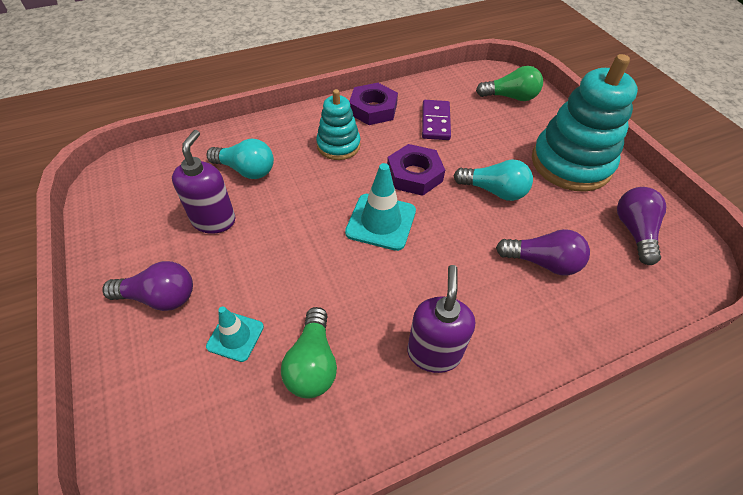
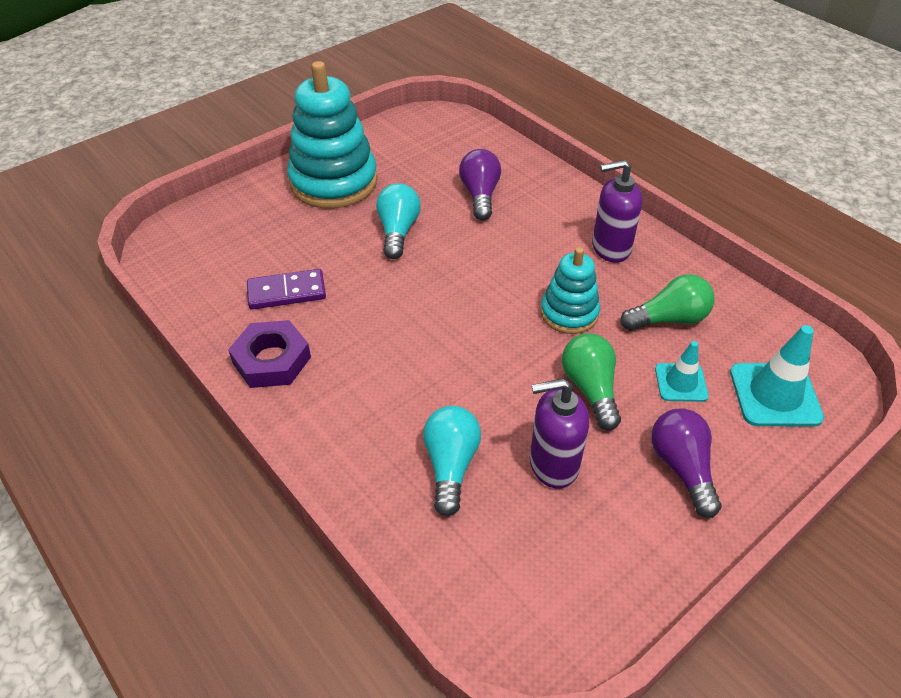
camera: 105 degrees left, 5 degrees down
(338, 145) = (365, 378): turquoise stacking toy -> turquoise stacking toy (569, 313)
(381, 222) = (482, 309): turquoise traffic cone -> turquoise traffic cone (775, 395)
(414, 175) = (395, 295): purple nut -> none
(510, 97) = (215, 232): green light bulb -> green light bulb (590, 389)
(634, 231) = (417, 146): purple light bulb -> none

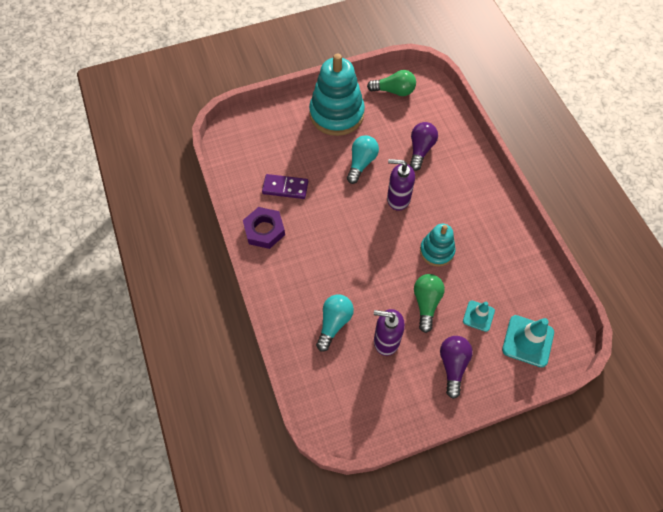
camera: 20 degrees right, 15 degrees up
(610, 248) = (482, 213): purple soap dispenser -> purple soap dispenser (398, 199)
(668, 319) = (492, 273): green light bulb -> green light bulb (394, 91)

